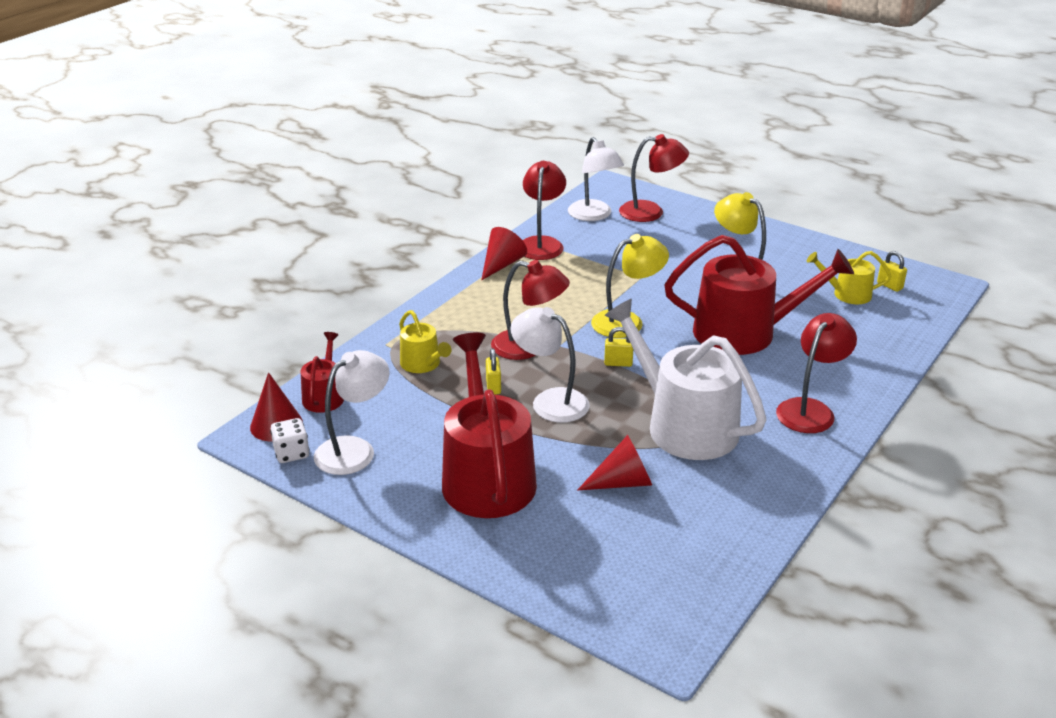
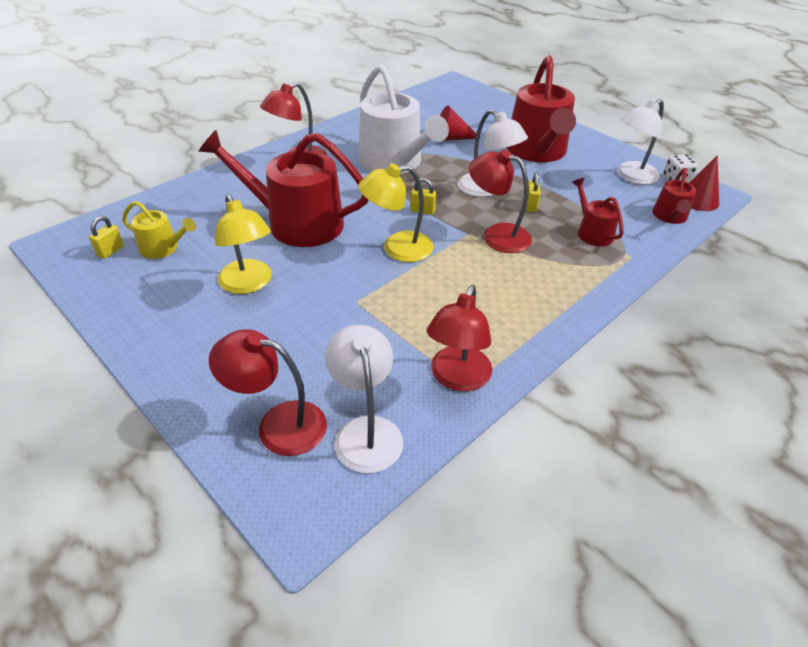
camera: 170 degrees left, 10 degrees up
(423, 364) = (592, 232): yellow watering can -> red watering can
(502, 264) = (514, 347): red cone -> none
(889, 286) = (110, 251): yellow padlock -> yellow padlock turned 60 degrees clockwise

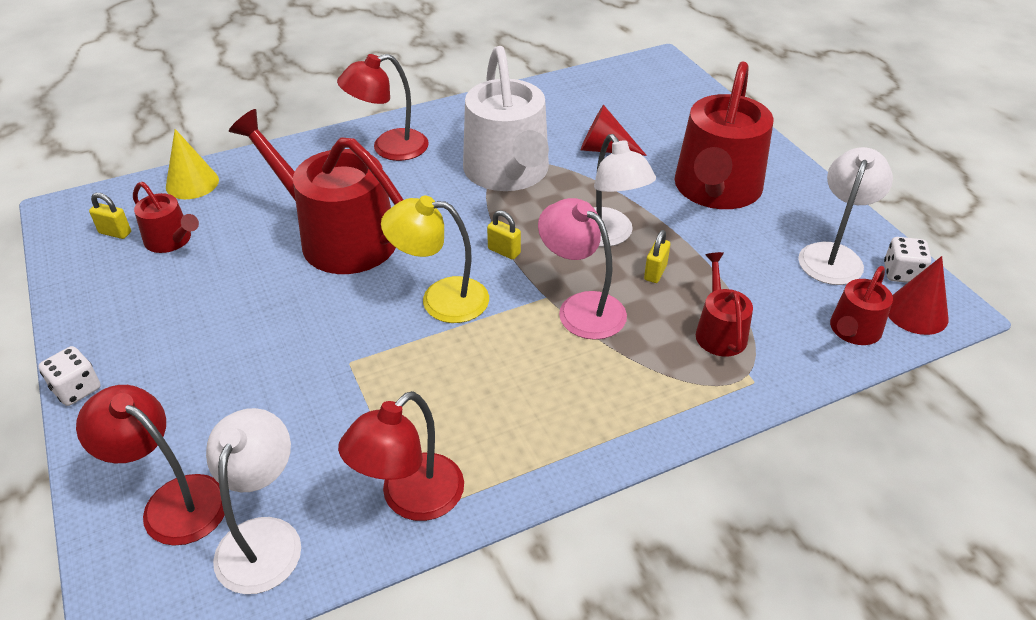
camera: 20 degrees right, 0 degrees up
(110, 251) = (115, 233): yellow padlock -> yellow padlock turned 60 degrees clockwise
(147, 367) = (77, 389): none -> white dice
(155, 207) = (192, 183): none -> yellow cone
(163, 248) = (171, 240): yellow watering can -> red watering can
(249, 284) = (239, 309): yellow lamp -> none
(496, 235) = (581, 308): red lamp -> pink lamp
(631, 176) = (833, 255): white lamp -> white lamp turned 135 degrees clockwise

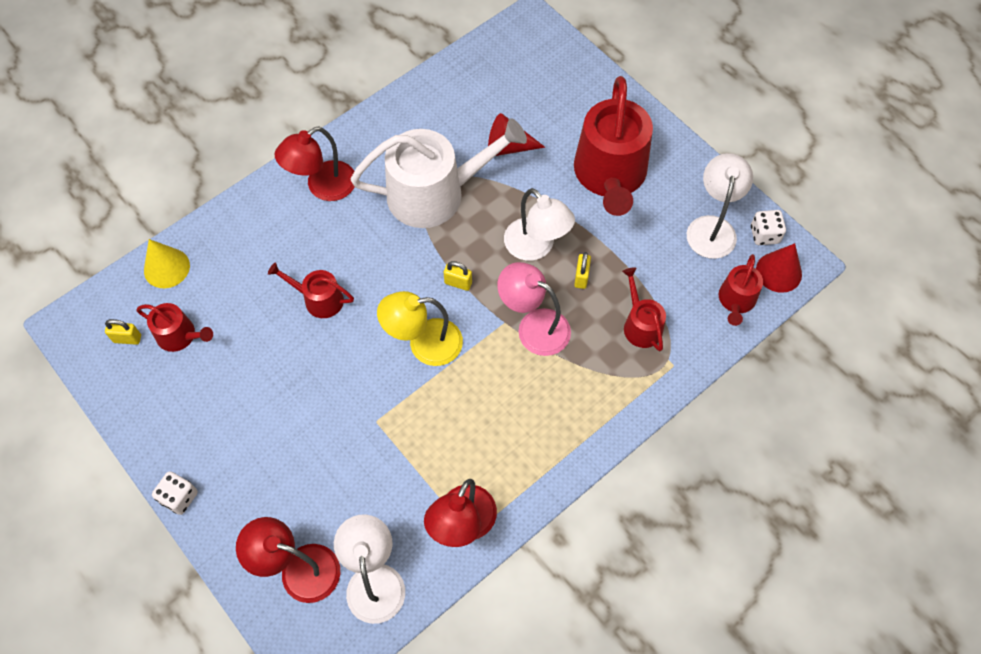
camera: 15 degrees left, 20 degrees up
(338, 237) = (319, 299): red watering can -> red watering can, size x0.49
(508, 172) = (435, 193): white watering can -> white watering can turned 75 degrees counterclockwise

